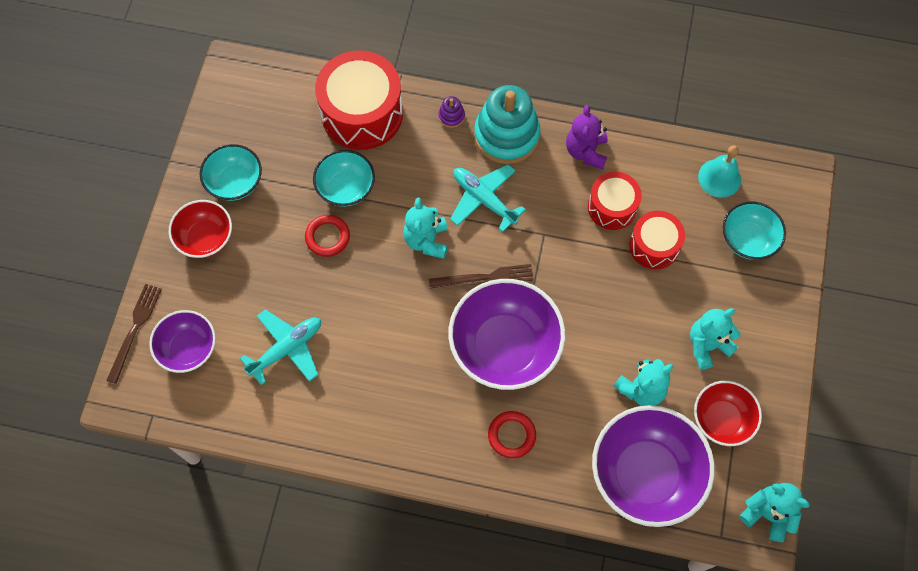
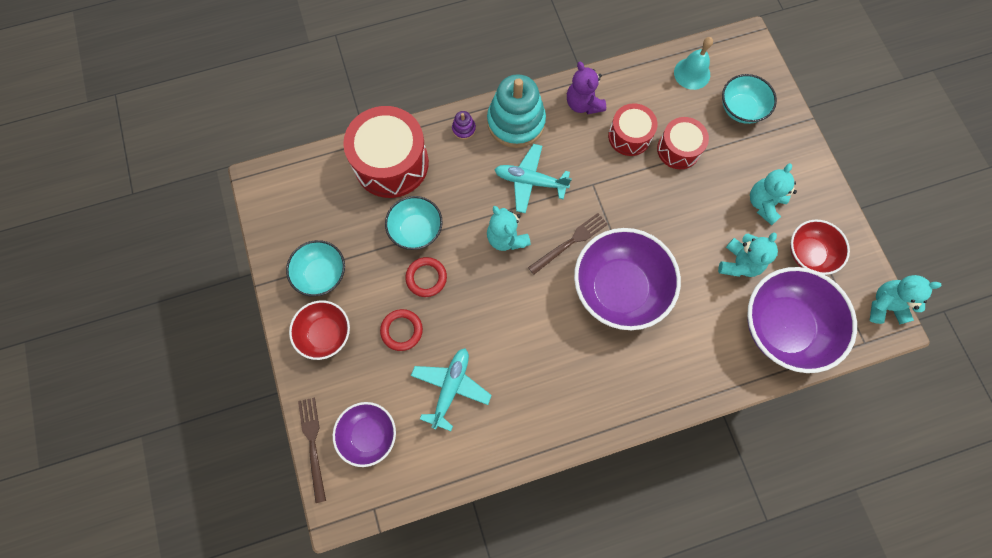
camera: 30 degrees left, 5 degrees up
(511, 435) = (668, 355): red ring -> red ring (402, 330)

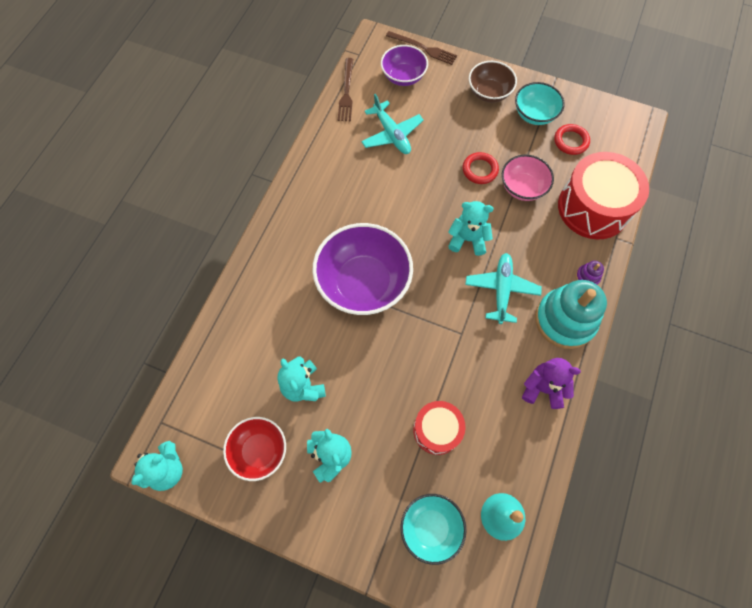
camera: 130 degrees right, 5 degrees down
(325, 334) = (489, 93): red bowl -> brown bowl
(402, 330) = (454, 133): red ring -> red ring (571, 141)
(416, 230) = (522, 187): turquoise bowl -> pink bowl
(530, 181) = (501, 290): turquoise plane -> turquoise plane turned 45 degrees counterclockwise
(570, 242) = (427, 278): brown fork -> brown fork (346, 92)
(629, 136) = (481, 399): red drum -> none
(783, 327) = (230, 372): purple bowl -> none

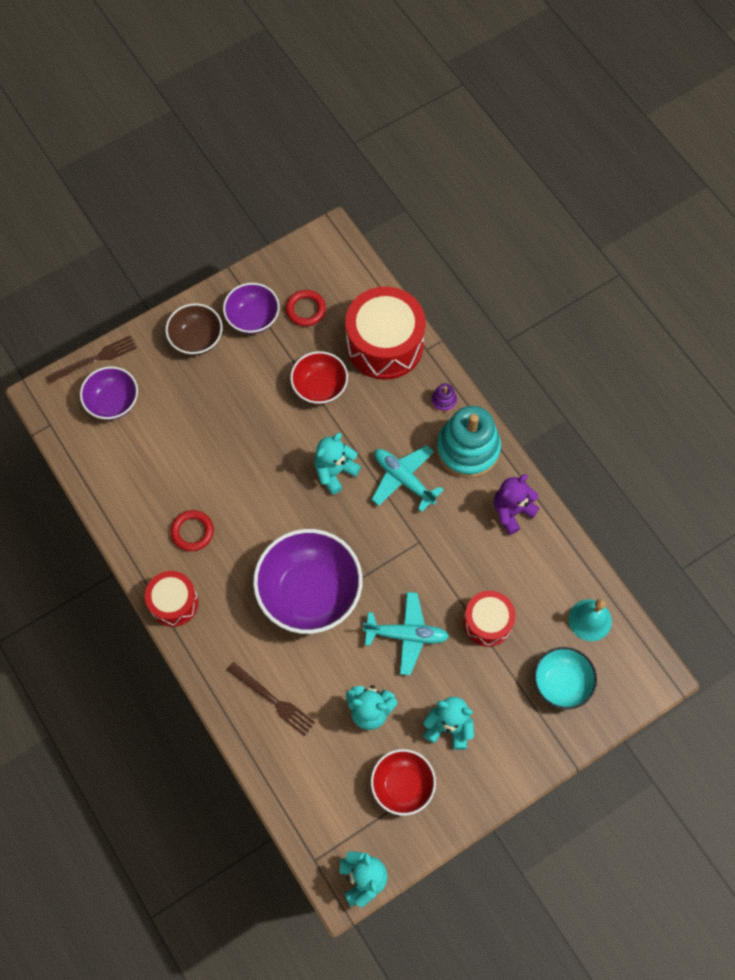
camera: 55 degrees left, 0 degrees up
(291, 202) = (174, 603): none -> red drum
(346, 92) = (87, 468): brown fork -> brown fork (273, 700)
(391, 134) = (171, 459): turquoise plane -> turquoise plane (406, 635)
(480, 170) = (273, 409): red ring -> red ring (192, 532)
(522, 187) = (320, 387): pink bowl -> red bowl
(534, 114) = (253, 318): turquoise bowl -> purple bowl

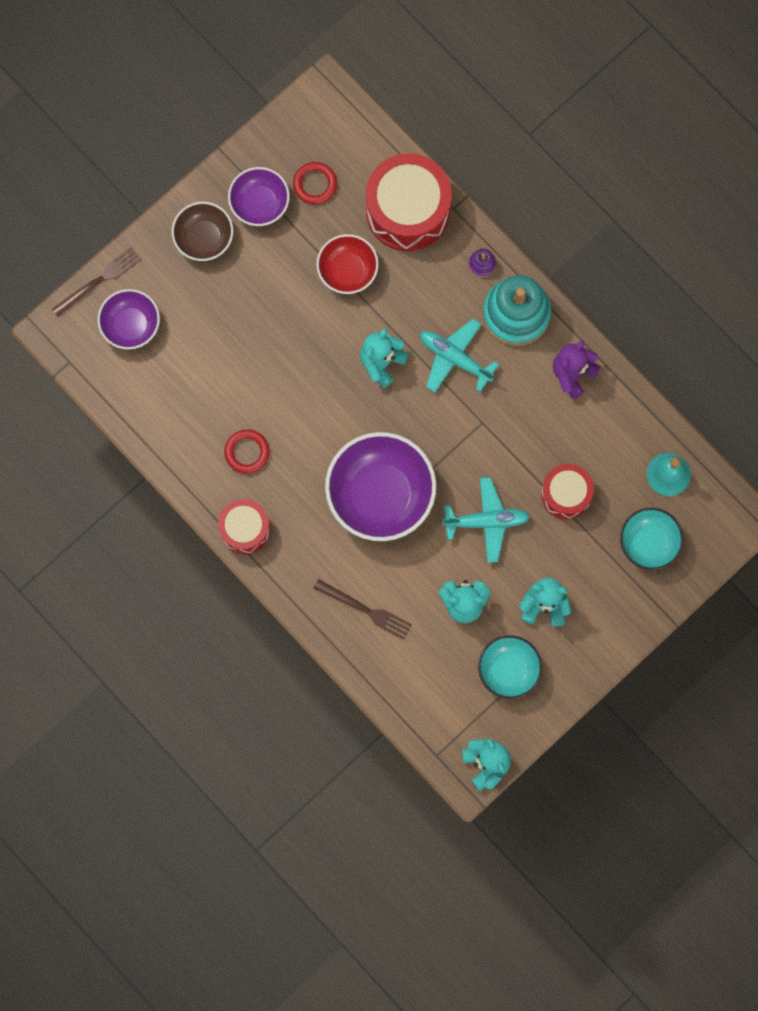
camera: 10 degrees left, 10 degrees up
(402, 785) = (508, 670): red bowl -> turquoise bowl

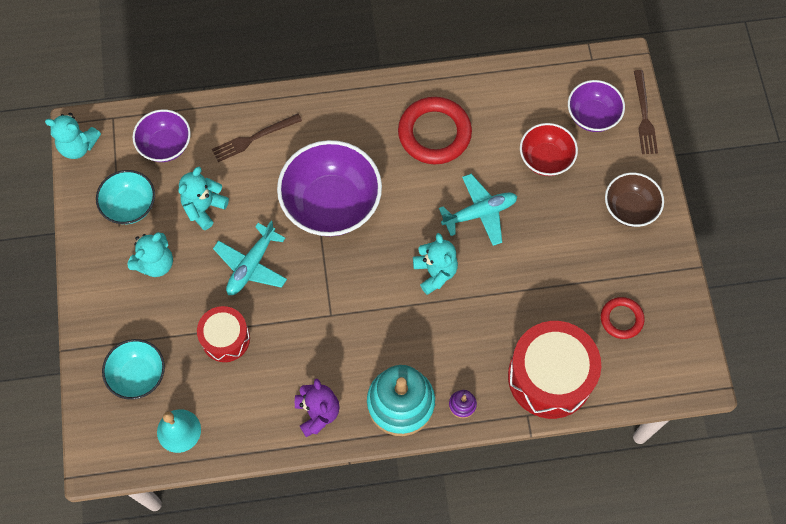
camera: 125 degrees right, 10 degrees down
(244, 529) = (377, 96): red drum -> none
(247, 452) = (434, 133): red ring -> red ring, size x1.79
(259, 203) = (632, 267): purple bowl -> purple bowl (165, 145)
(347, 270) = (529, 296): red bowl -> red bowl (545, 159)
(455, 358) = (398, 329): turquoise plane -> turquoise plane (480, 213)

